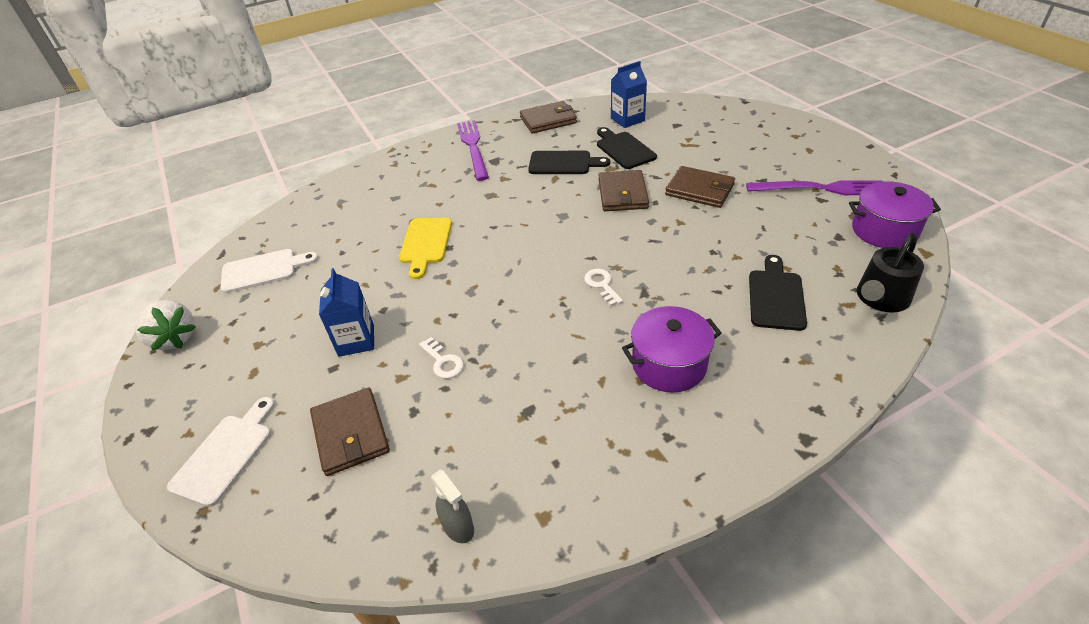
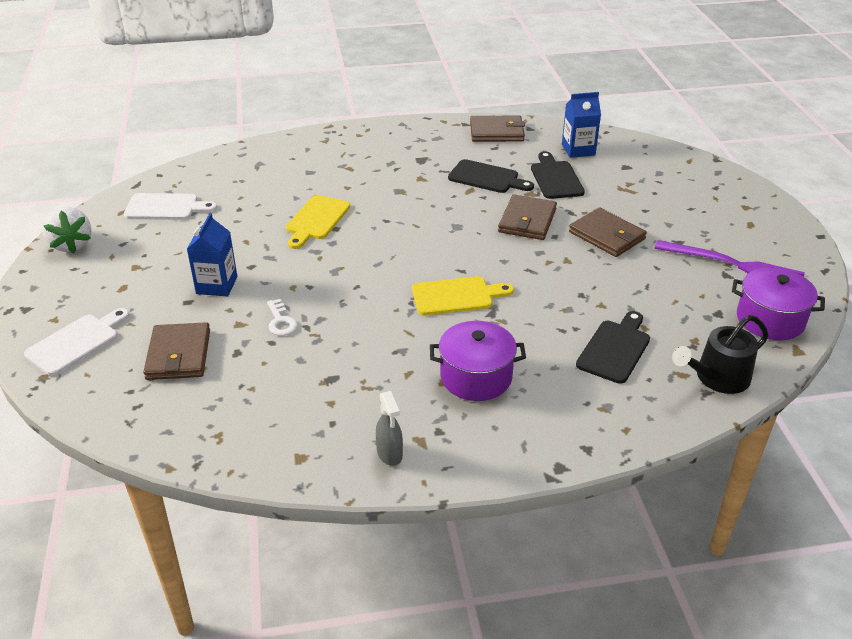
camera: 15 degrees right, 5 degrees down
(458, 527) = (229, 444): grey spray bottle -> grey spray bottle (389, 454)
(473, 147) = (407, 142): purple fork -> none
(602, 285) = (456, 296): white key -> yellow cutting board

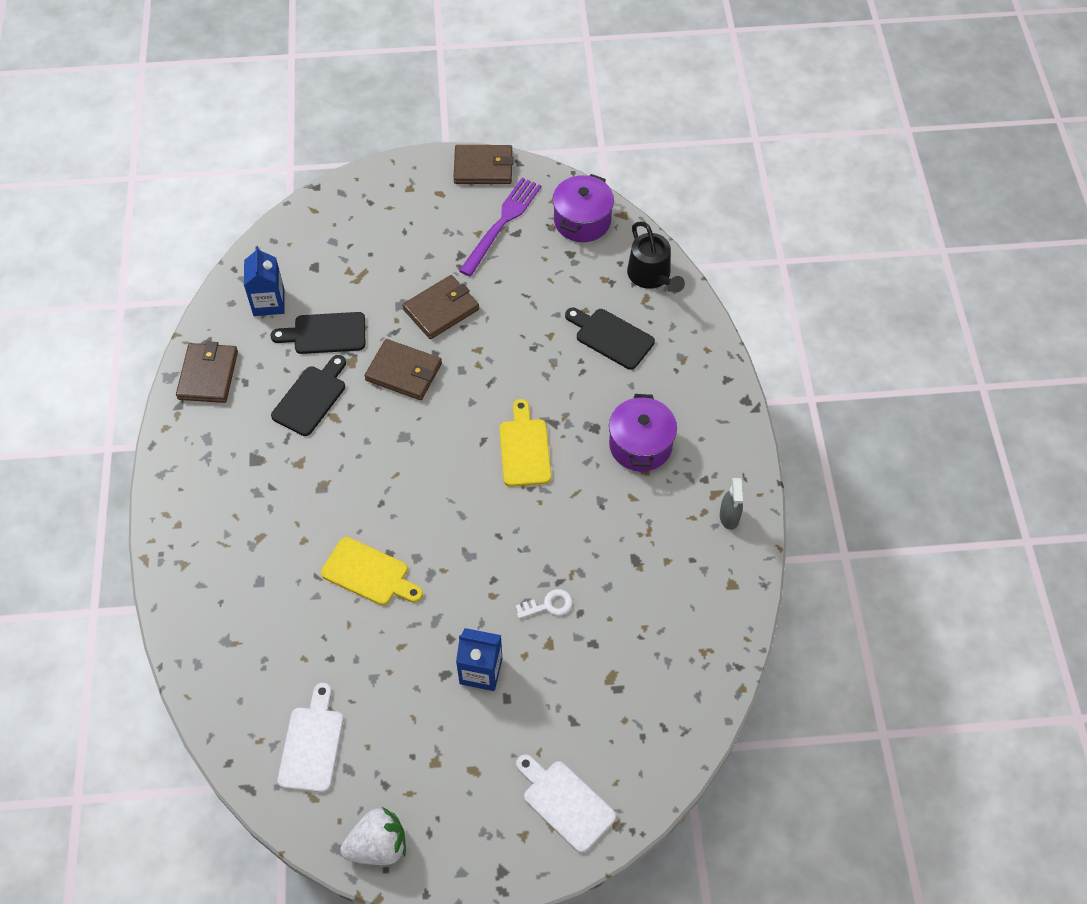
camera: 85 degrees left, 20 degrees up
(179, 355) = (592, 697): brown wallet -> brown wallet (483, 167)
(389, 454) = (729, 517): grey spray bottle -> grey spray bottle turned 105 degrees clockwise

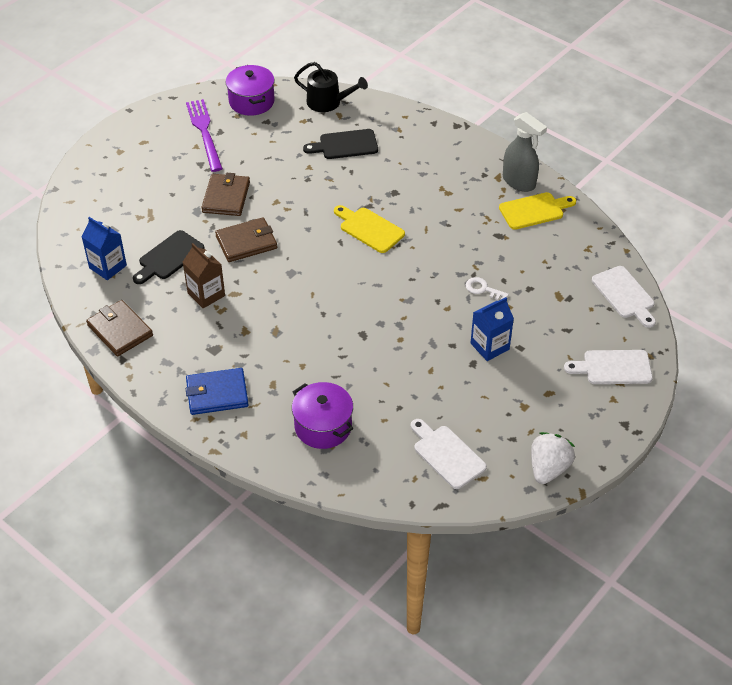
camera: 45 degrees left, 10 degrees down
(208, 505) = (217, 394): none -> blue wallet
(311, 398) = (206, 294): black cutting board -> brown carton
(368, 573) = (364, 351): yellow cutting board -> yellow cutting board (534, 211)
(483, 167) = (153, 112): brown wallet -> none
(548, 605) = (483, 289): white key -> white key turned 90 degrees counterclockwise
(640, 445) = (430, 183): purple pot -> purple pot (323, 426)
(676, 735) = (624, 295): none -> white cutting board
(729, 517) = (519, 182): grey spray bottle -> grey spray bottle, size x1.66

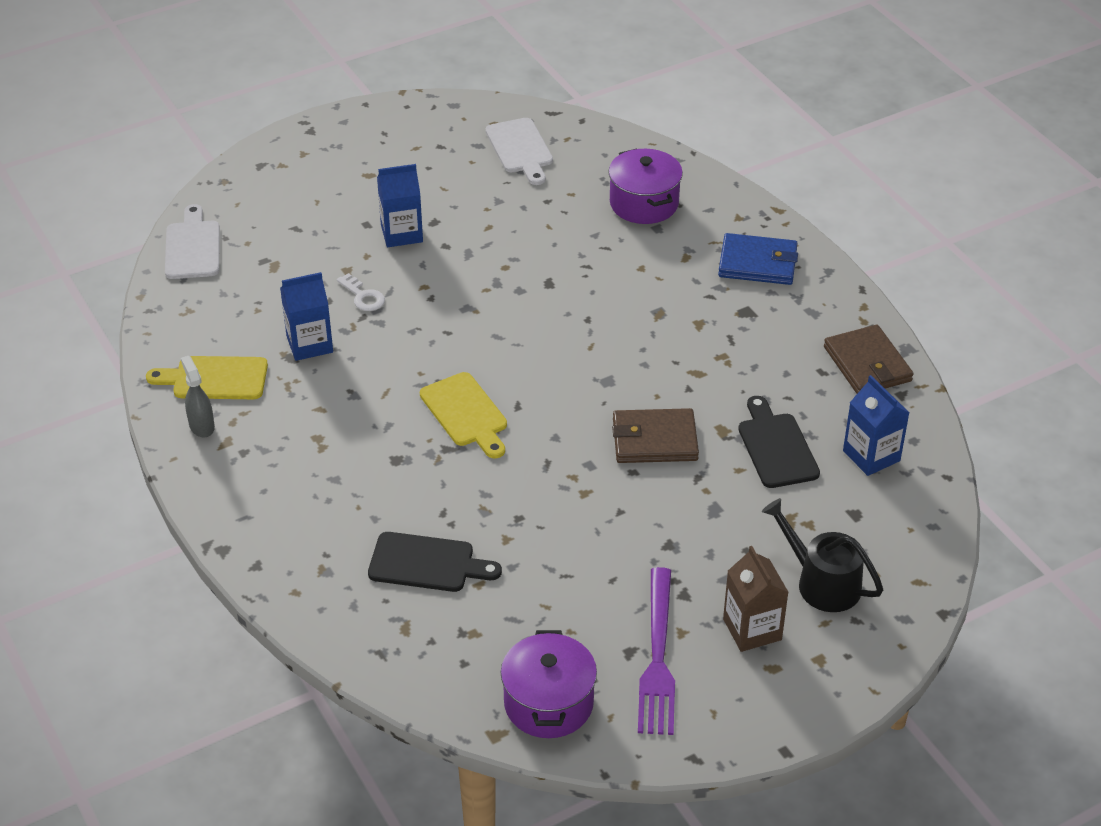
camera: 160 degrees left, 5 degrees down
(169, 257) = (776, 447): black cutting board -> black cutting board turned 75 degrees counterclockwise
(206, 294) = (737, 381): brown carton -> brown carton (752, 629)
(226, 197) = (661, 521): brown wallet -> none
(327, 102) = (411, 661): black watering can -> black watering can (822, 583)
(494, 247) = (309, 344): none -> blue carton
(519, 182) = (201, 426): grey spray bottle -> grey spray bottle, size x0.60
(548, 468) = (421, 115): white strawberry -> none
(613, 367) = (276, 180): white cutting board -> none

